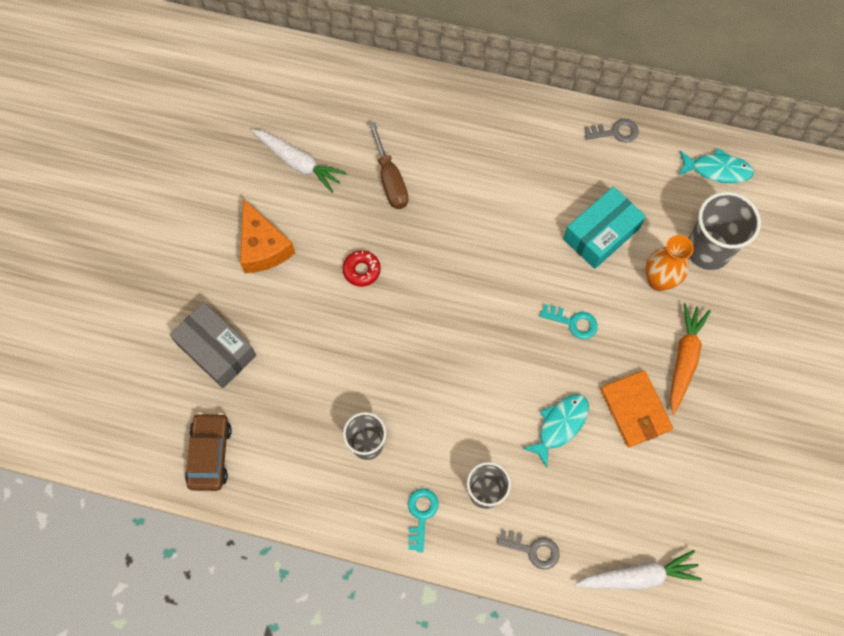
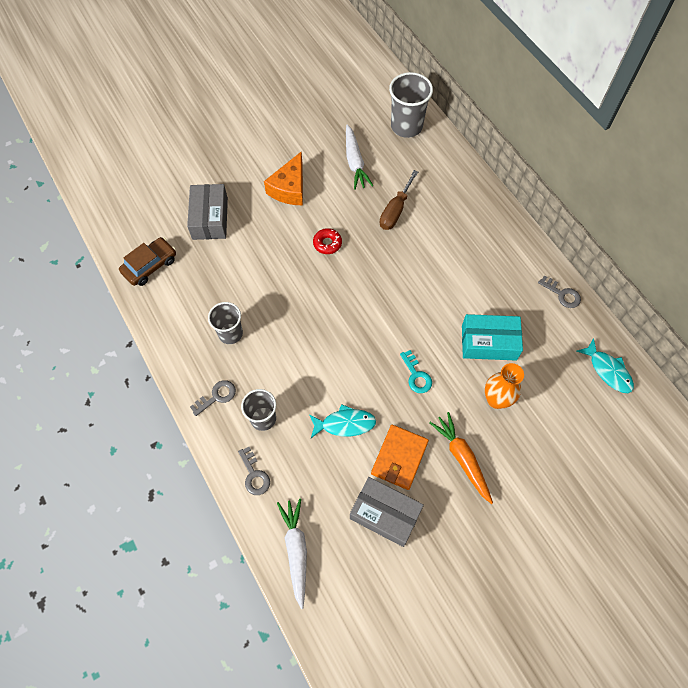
camera: 45 degrees right, 5 degrees down
(421, 514) = (217, 396): turquoise key -> grey key
(638, 576) = (296, 551): white carrot -> white carrot turned 135 degrees counterclockwise
(674, 470) = (385, 514): none -> grey box
(684, 359) = (462, 458): orange carrot -> orange carrot turned 90 degrees counterclockwise
(708, 250) = (549, 411): grey cup -> grey cup (406, 126)

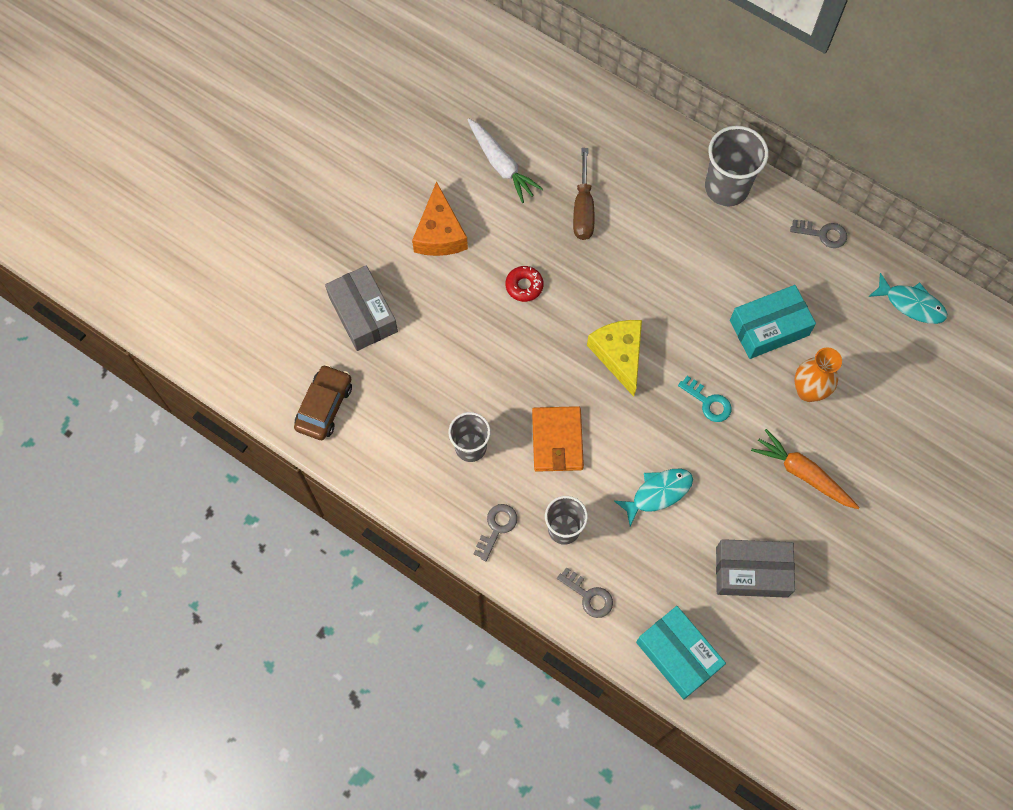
camera: 25 degrees left, 5 degrees up
(296, 551) = (678, 655): white carrot -> turquoise box
(368, 316) = (619, 355): none -> yellow cheese
(399, 458) = (736, 504): orange wallet -> orange wallet (557, 440)
(406, 126) = (539, 90): grey cup -> grey cup (726, 187)

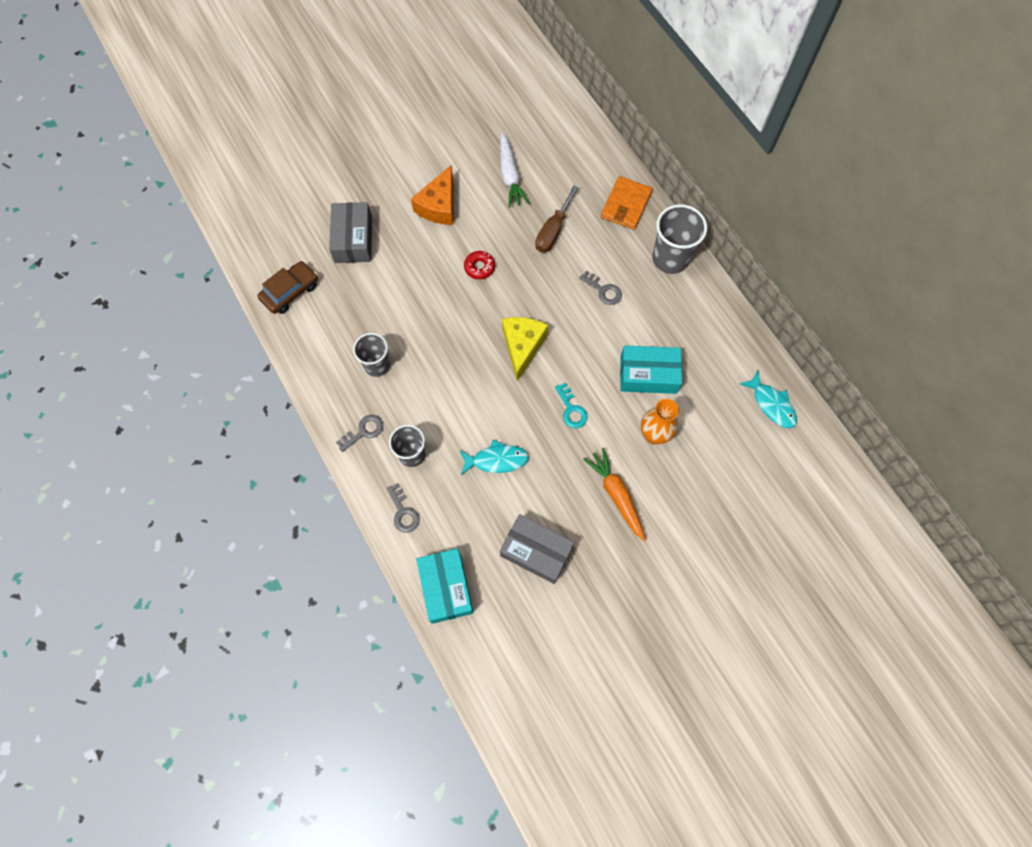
camera: 25 degrees right, 0 degrees up
(557, 440) = (442, 388): orange wallet -> orange wallet (625, 205)
(823, 234) = (728, 323): grey key -> grey key (603, 290)

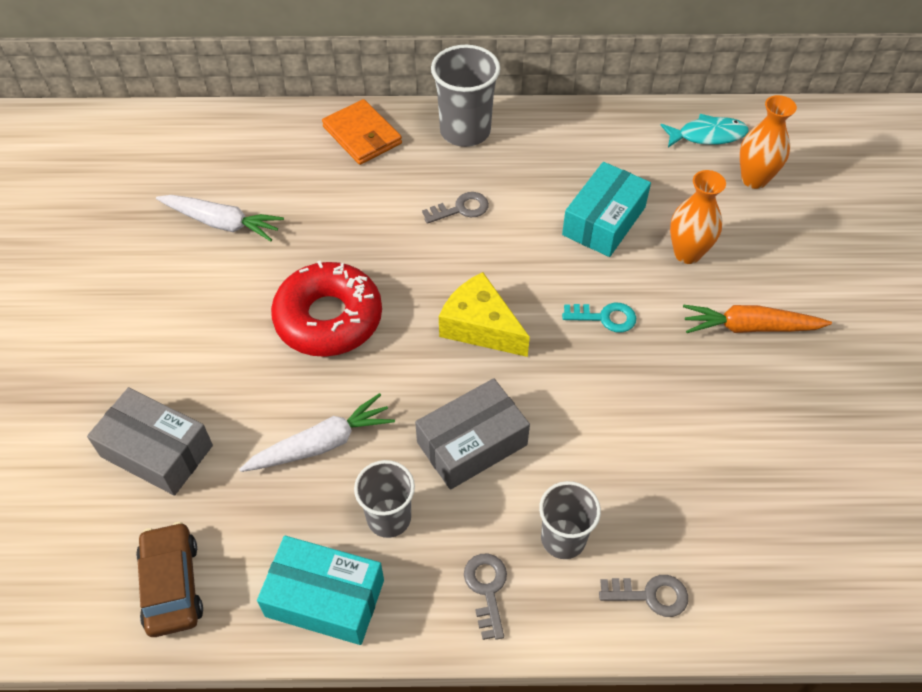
camera: 60 degrees left, 15 degrees down
(400, 310) = (321, 444): none -> white carrot
(439, 205) = (196, 320): orange cheese -> none
(446, 588) = (797, 593): turquoise box -> turquoise box (325, 598)
(479, 267) = (328, 318): red donut -> red donut, size x2.23
(496, 460) = (630, 435): turquoise fish -> none
(536, 551) = (789, 452): grey box -> grey box (472, 444)
(553, 231) = (339, 218): brown screwdriver -> none
(749, 450) = (754, 179): none -> orange vase

